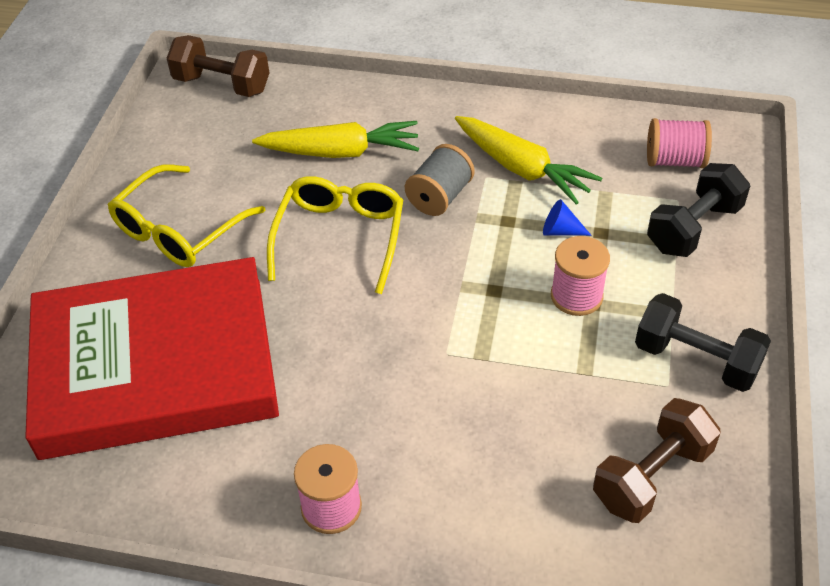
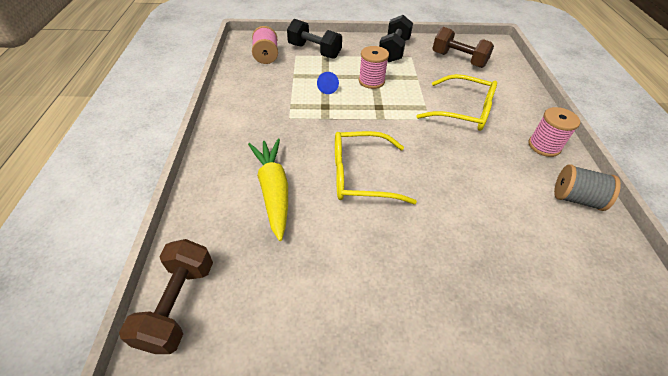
camera: 105 degrees left, 0 degrees up
(155, 365) = (516, 252): red book -> none
(178, 231) = (386, 280): yellow glasses -> yellow glasses (464, 111)
(439, 197) = (311, 134): grey spool -> grey spool (576, 198)
(522, 169) = (280, 104): yellow carrot -> none

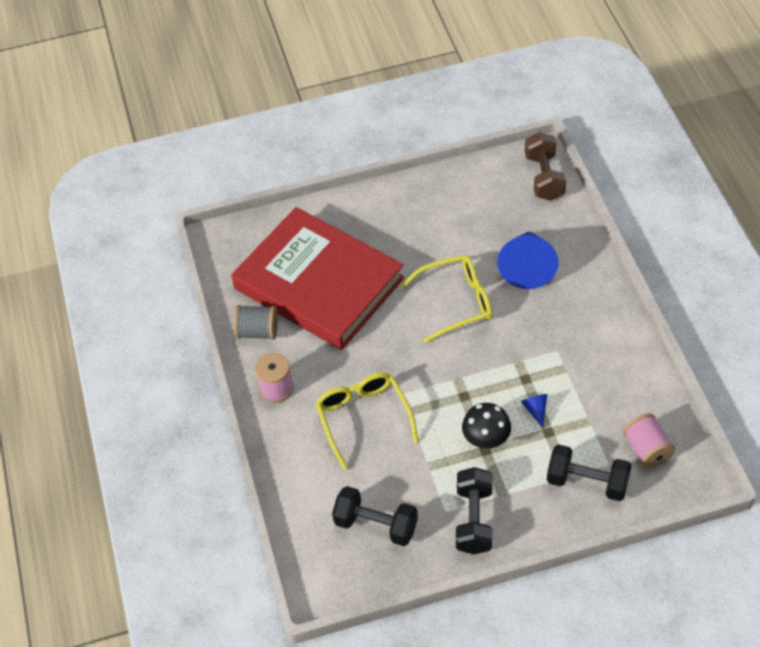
camera: 170 degrees right, 5 degrees up
(273, 190) = (527, 267): yellow carrot -> blue cone
(371, 81) = (486, 439): pink spool -> black mushroom
(458, 60) = (376, 525): brown dumbbell -> black dumbbell
(464, 111) = (363, 417): yellow glasses -> yellow glasses turned 60 degrees clockwise
(511, 234) = (319, 283): none -> red book

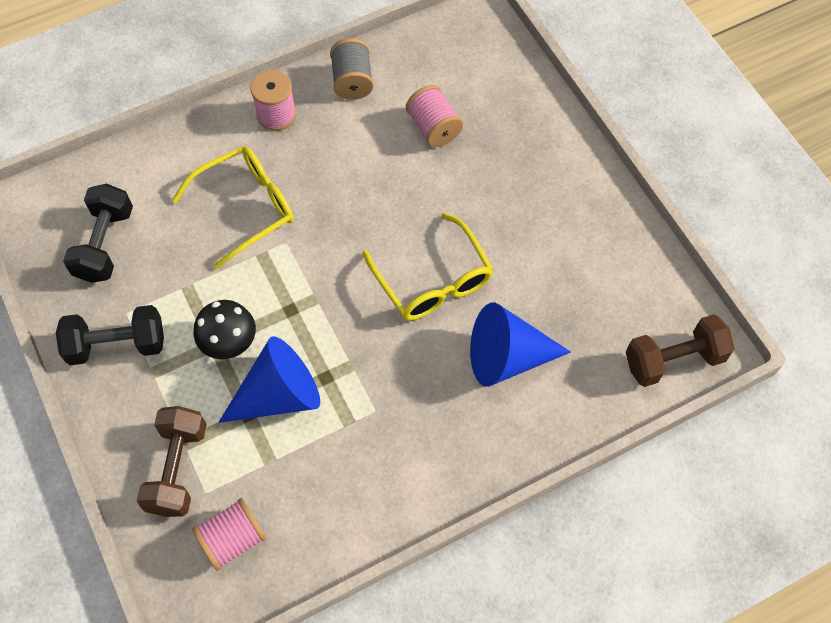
camera: 75 degrees right, 10 degrees up
(319, 283) = (433, 128): red book -> pink spool
(535, 410) = (279, 395): blue cone -> blue cone, size x2.33
(587, 482) = (178, 469): black dumbbell -> brown dumbbell

